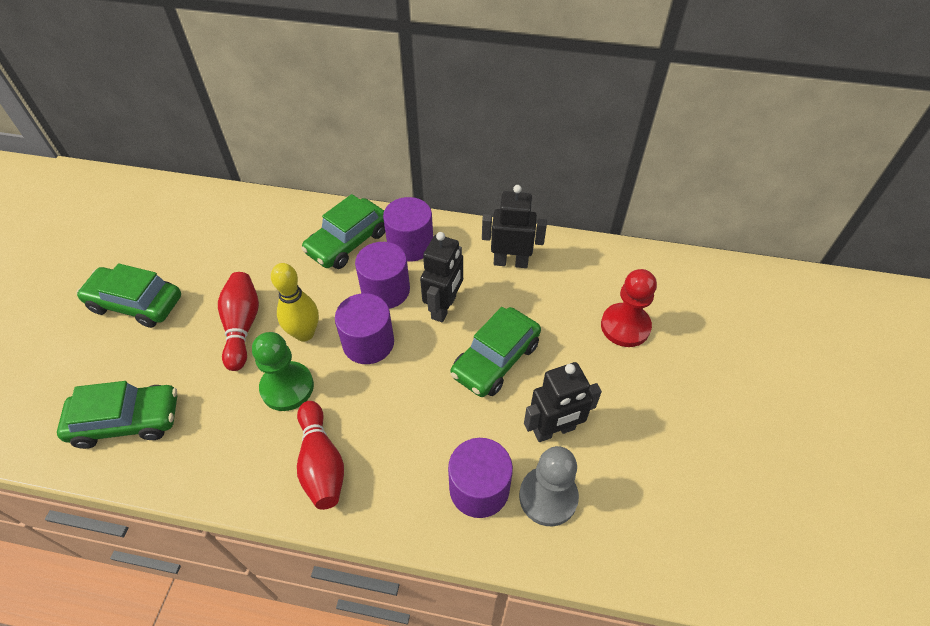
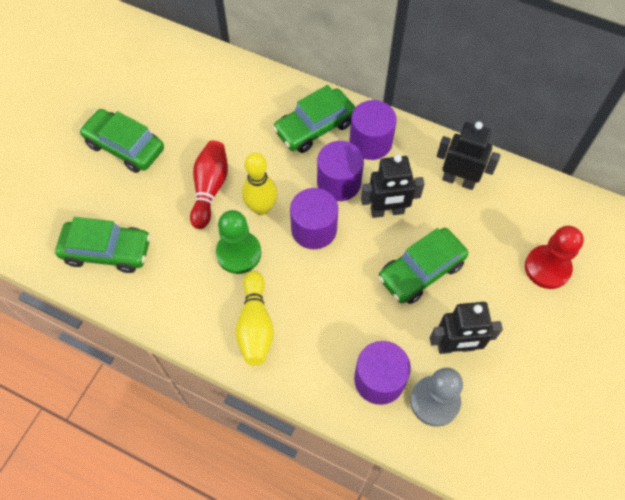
camera: 15 degrees right, 10 degrees up
(321, 463) = (255, 325): red bowling pin -> yellow bowling pin
(444, 307) = (387, 211): black robot -> black robot turned 45 degrees clockwise

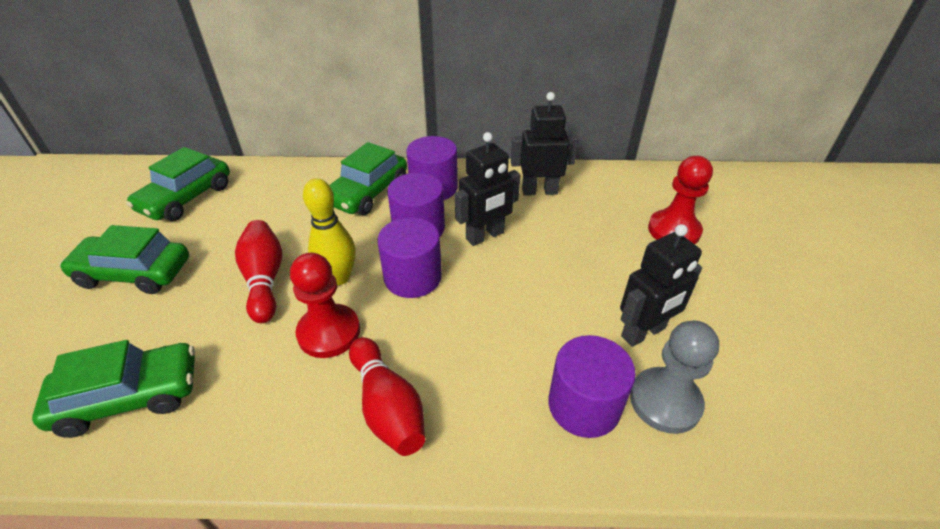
camera: 25 degrees left, 20 degrees down
(238, 253) = (329, 332): green pawn -> red pawn
(255, 325) = (387, 406): yellow bowling pin -> red bowling pin
(421, 271) = (555, 275): green car -> green car (186, 198)

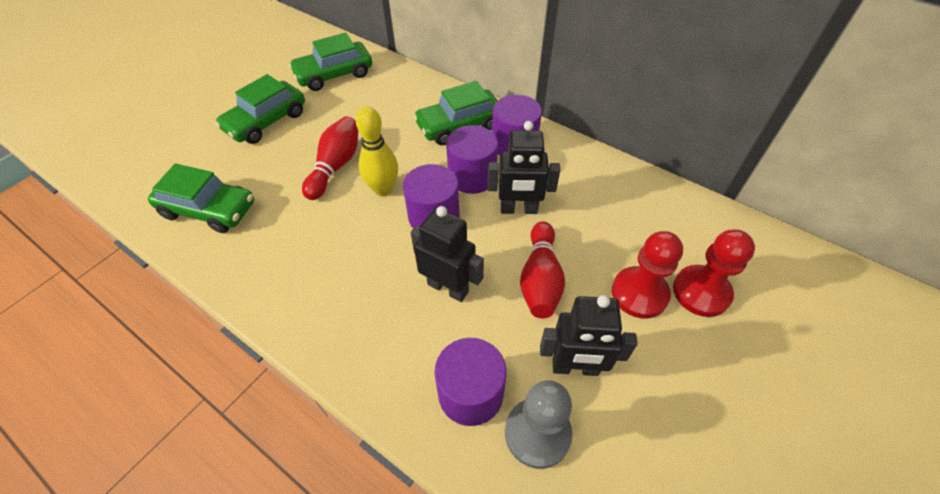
camera: 35 degrees right, 10 degrees up
(134, 273) = (266, 121): green car -> green car turned 90 degrees counterclockwise
(329, 332) = (345, 229): red pawn -> red pawn (639, 293)
(387, 406) = (339, 306): red bowling pin -> red bowling pin (540, 279)
(539, 191) = (604, 189): black robot -> black robot (448, 288)

